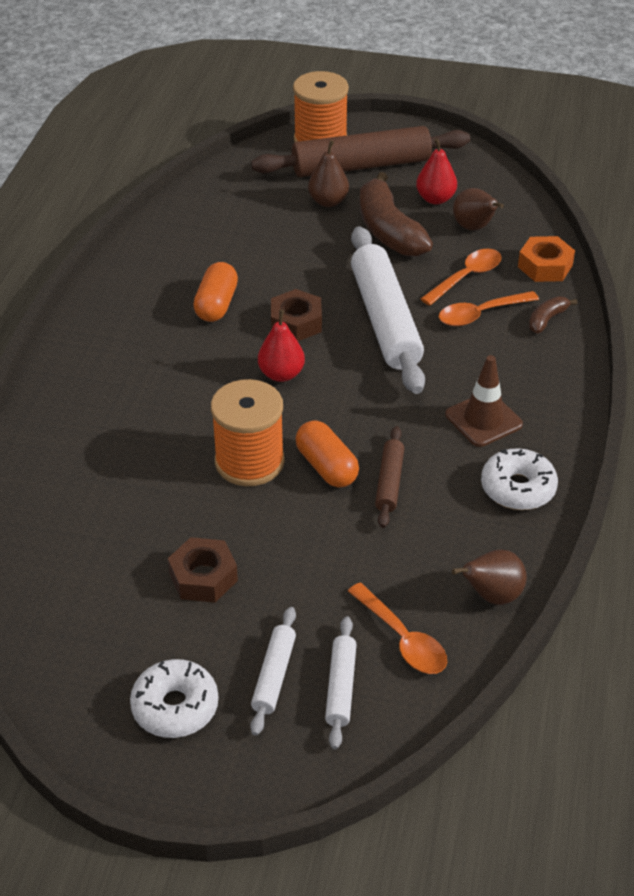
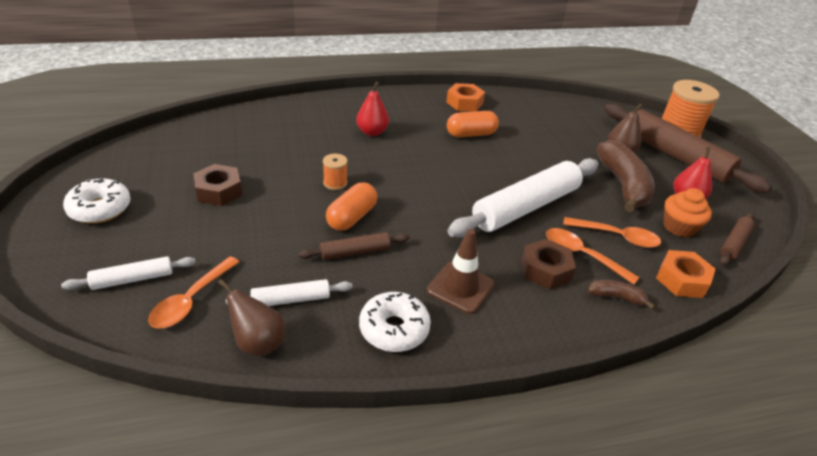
camera: 60 degrees right, 5 degrees down
(137, 280) = (464, 103): none -> orange nut
(249, 462) = (335, 183): orange spool -> orange spool, size x0.47
(274, 675) = (137, 244): white rolling pin -> white rolling pin (291, 300)
(281, 374) = (428, 175): red pear -> red pear (372, 132)
(296, 322) = (484, 169): brown nut -> brown nut (545, 270)
(388, 230) = (623, 185): brown banana -> brown banana turned 135 degrees clockwise
(474, 228) = (679, 227): brown pear -> orange cupcake
(515, 206) = (734, 243): none -> brown rolling pin

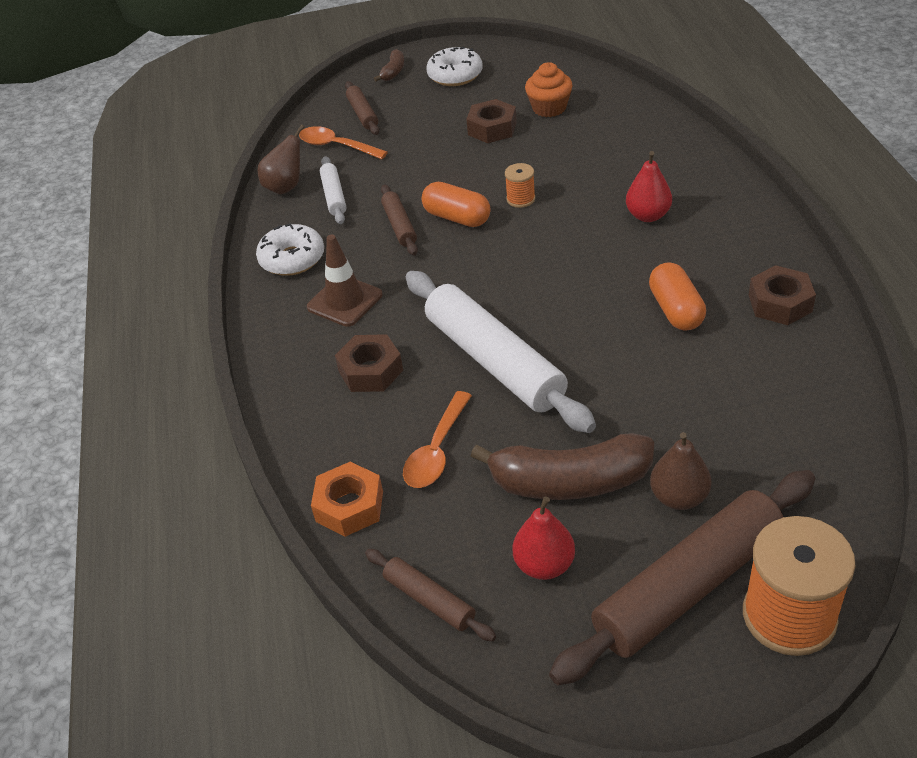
camera: 100 degrees right, 5 degrees up
(133, 279) = (362, 114): white rolling pin -> brown rolling pin
(464, 103) = (780, 303): orange nut -> brown nut
(582, 255) = (397, 408): orange spoon -> none
(616, 297) = (321, 430): brown banana -> brown banana (393, 72)
(679, 227) = (465, 533): orange cupcake -> orange cupcake (549, 108)

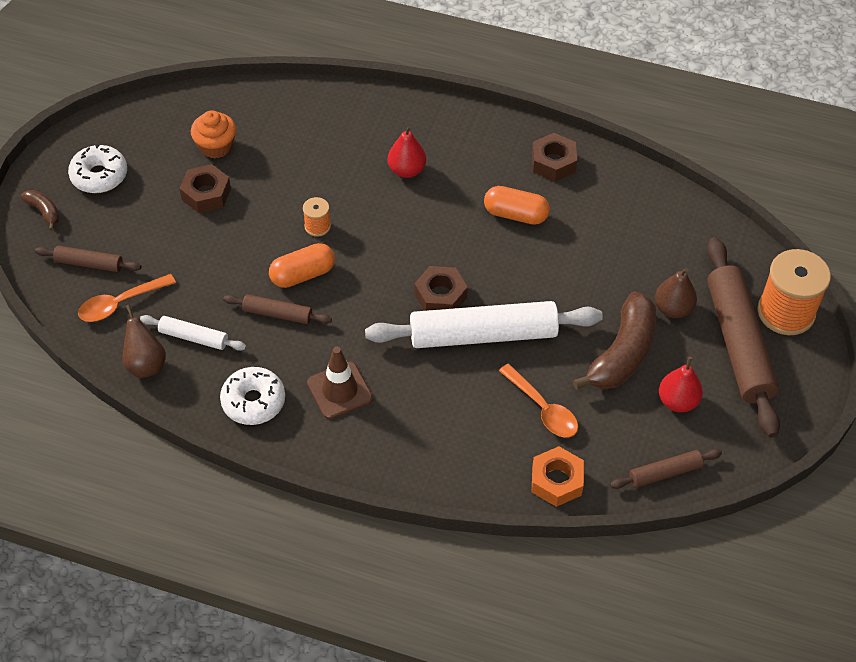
camera: 65 degrees left, 10 degrees up
(370, 371) = (433, 409): brown nut -> brown nut (440, 296)

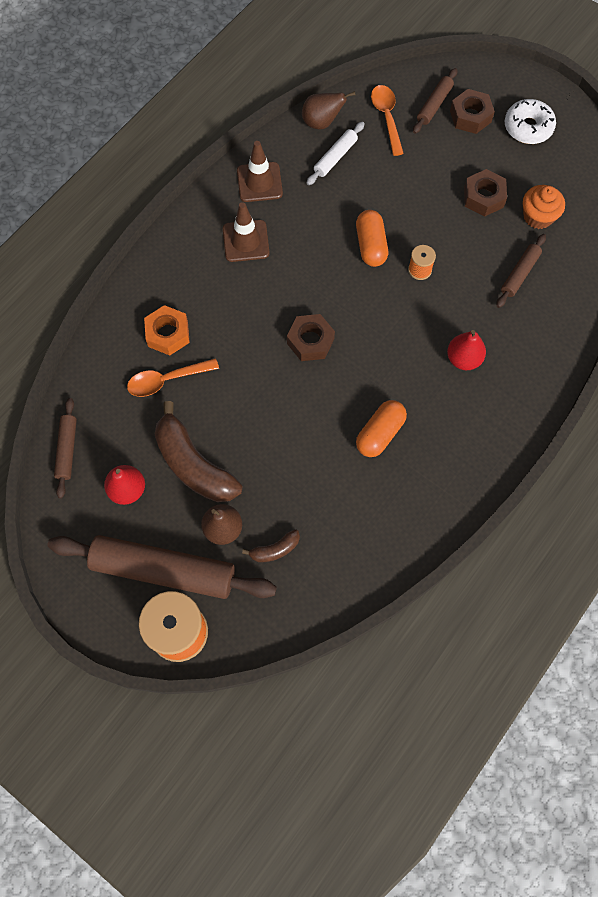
camera: 110 degrees right, 15 degrees up
(44, 212) = (499, 85): brown banana -> brown banana (275, 550)
(253, 401) = (259, 182): white donut -> brown traffic cone
(278, 314) = (337, 218): brown rolling pin -> brown rolling pin (519, 274)
(483, 334) = (257, 360): white rolling pin -> none
(553, 162) = (434, 492): brown nut -> brown nut (470, 116)
(556, 481) = (98, 366): orange nut -> orange nut (168, 334)

